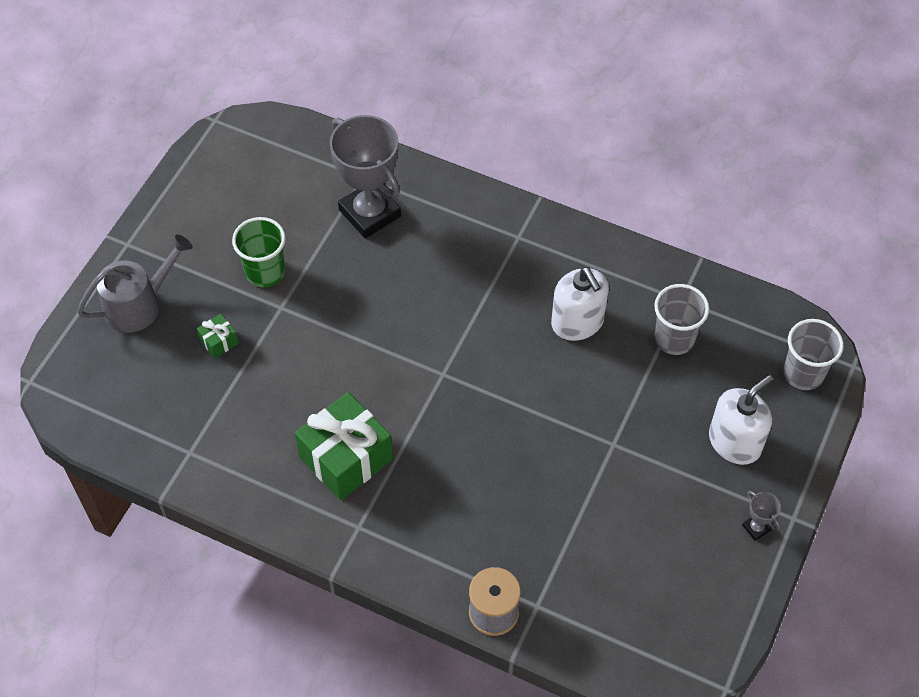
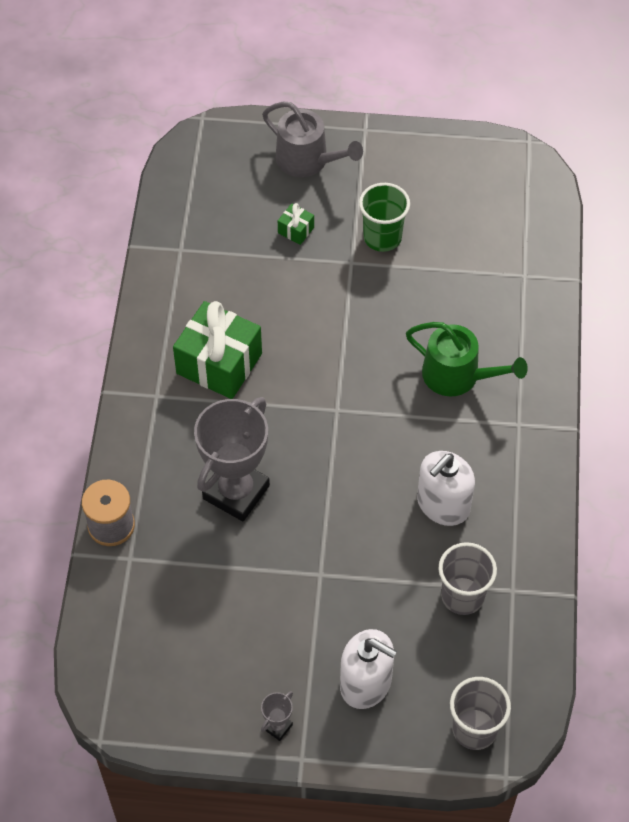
camera: 70 degrees right, 0 degrees up
(370, 213) = (485, 294): grey trophy -> grey trophy (236, 492)
(447, 265) = (457, 375): none -> green watering can

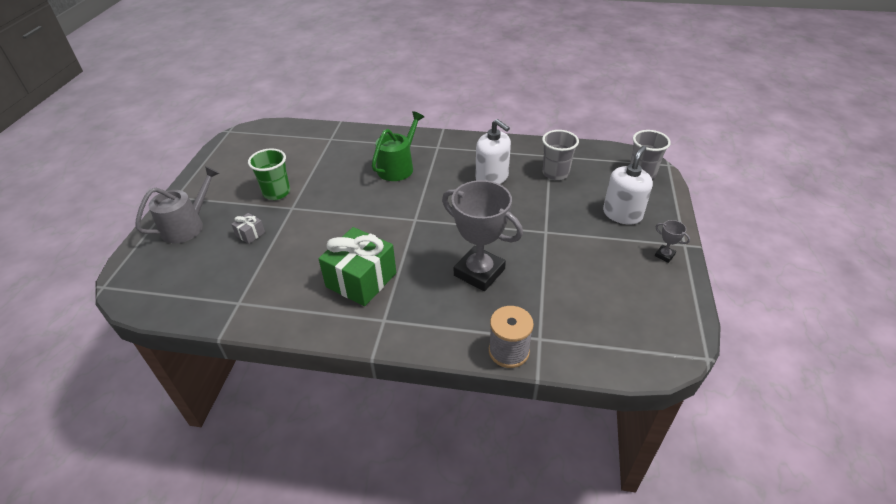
camera: 85 degrees left, 15 degrees down
(296, 230) = (250, 234): green gift -> grey gift

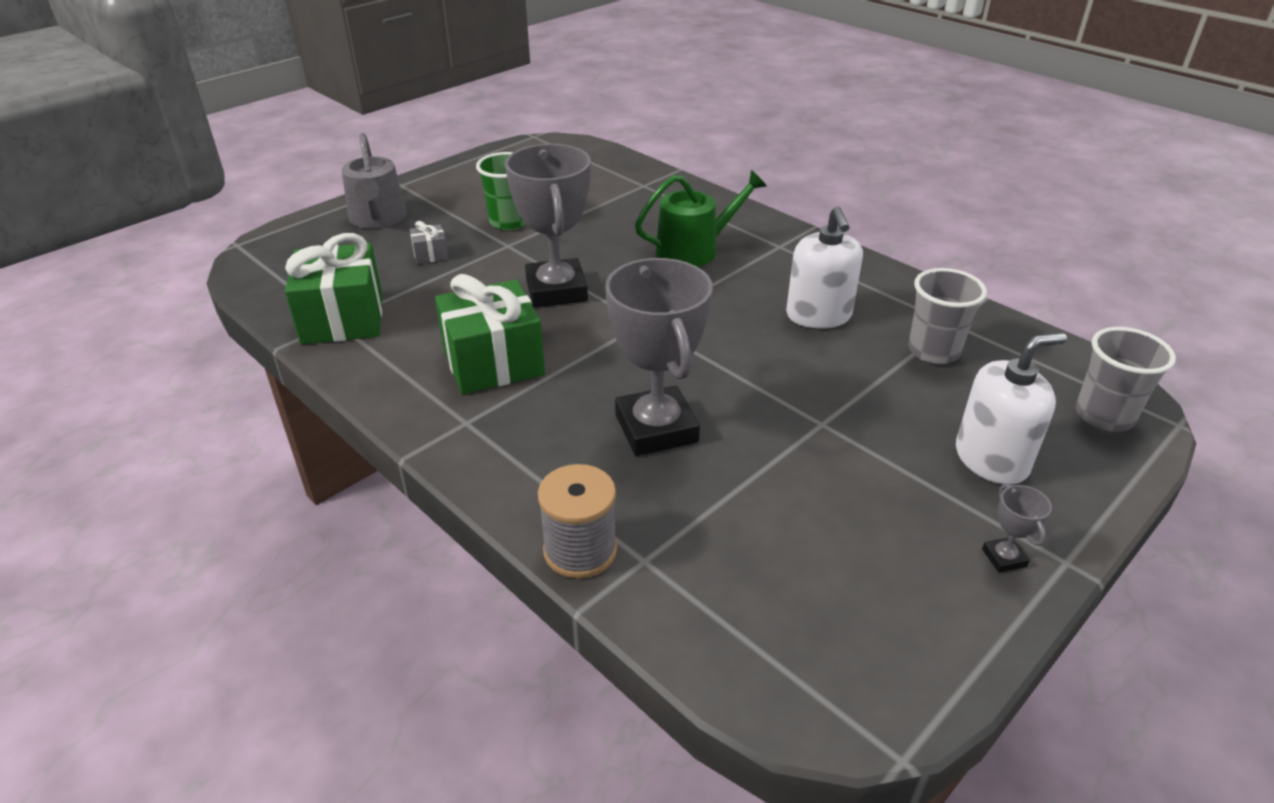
camera: 35 degrees right, 5 degrees down
(187, 226) = (378, 219): grey watering can -> grey watering can turned 90 degrees clockwise
(241, 299) = (343, 318): none -> green gift
(350, 222) = (556, 290): none -> grey trophy

